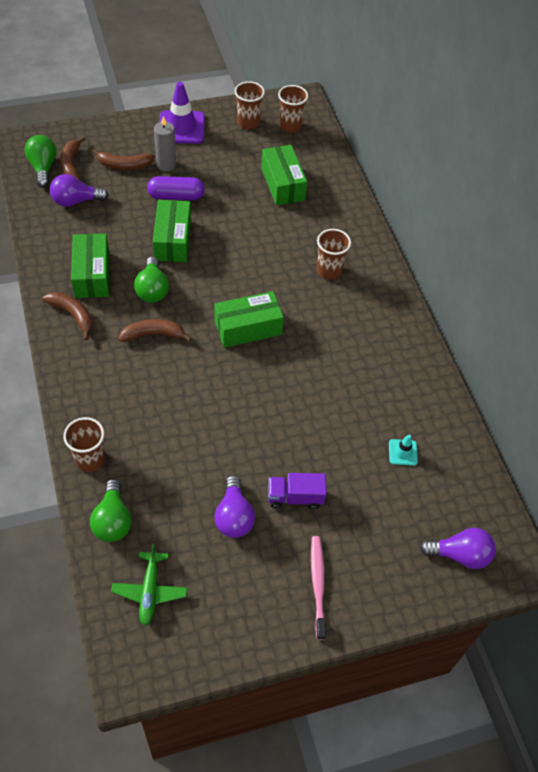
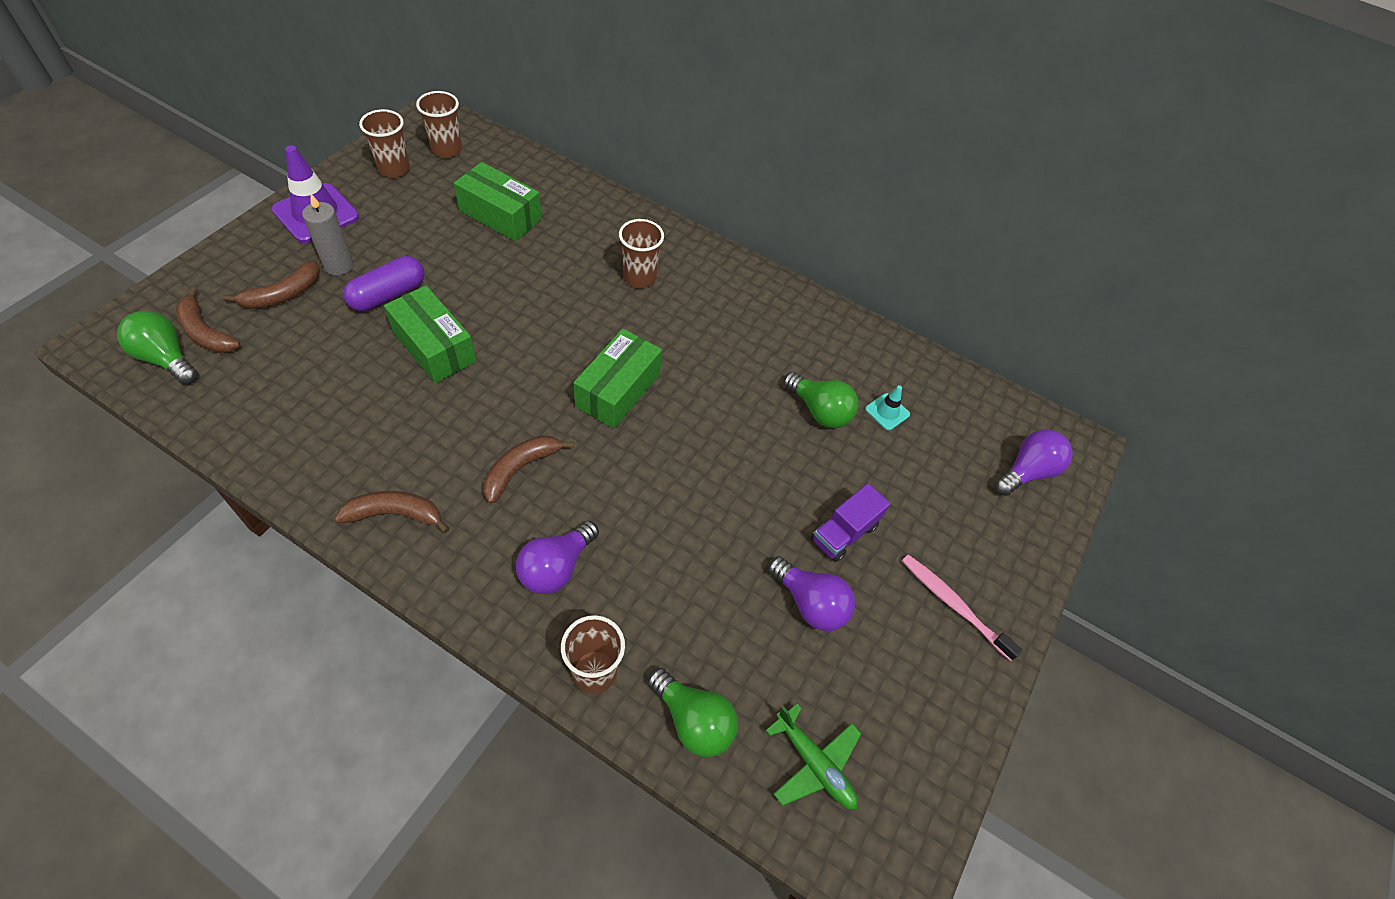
camera: 45 degrees left, 0 degrees up
(76, 201) = (258, 373): purple light bulb -> purple light bulb (556, 567)
(92, 274) = (371, 449): green box -> none
(152, 289) = (467, 418): green light bulb -> green light bulb (819, 410)

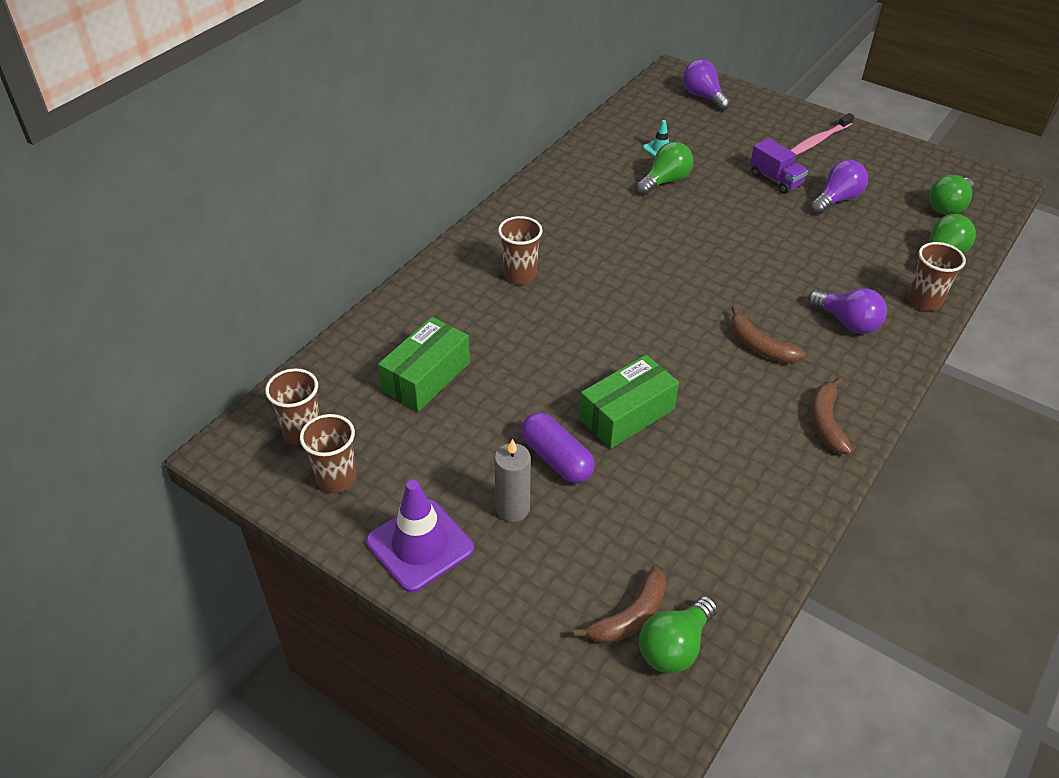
camera: 80 degrees left, 10 degrees down
(283, 294) = (563, 553): brown banana -> none
(618, 390) = (662, 289): green box -> none
(814, 764) = (948, 207): green plane -> green light bulb

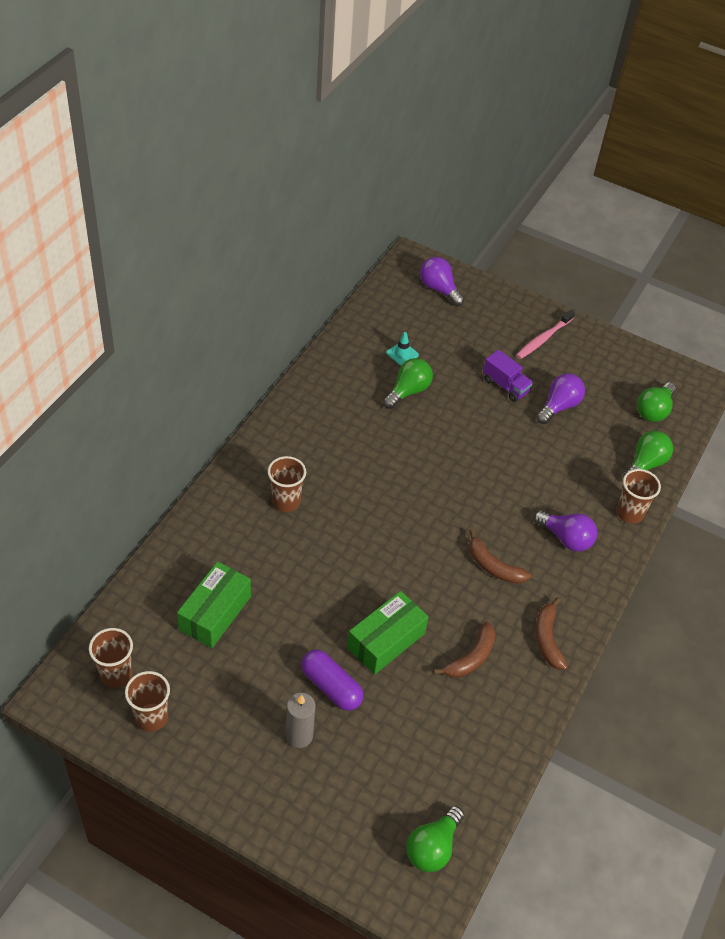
camera: 10 degrees left, 5 degrees up
(420, 545) = (227, 774): purple traffic cone -> none
(630, 616) = (397, 824): brown banana -> brown banana (471, 658)

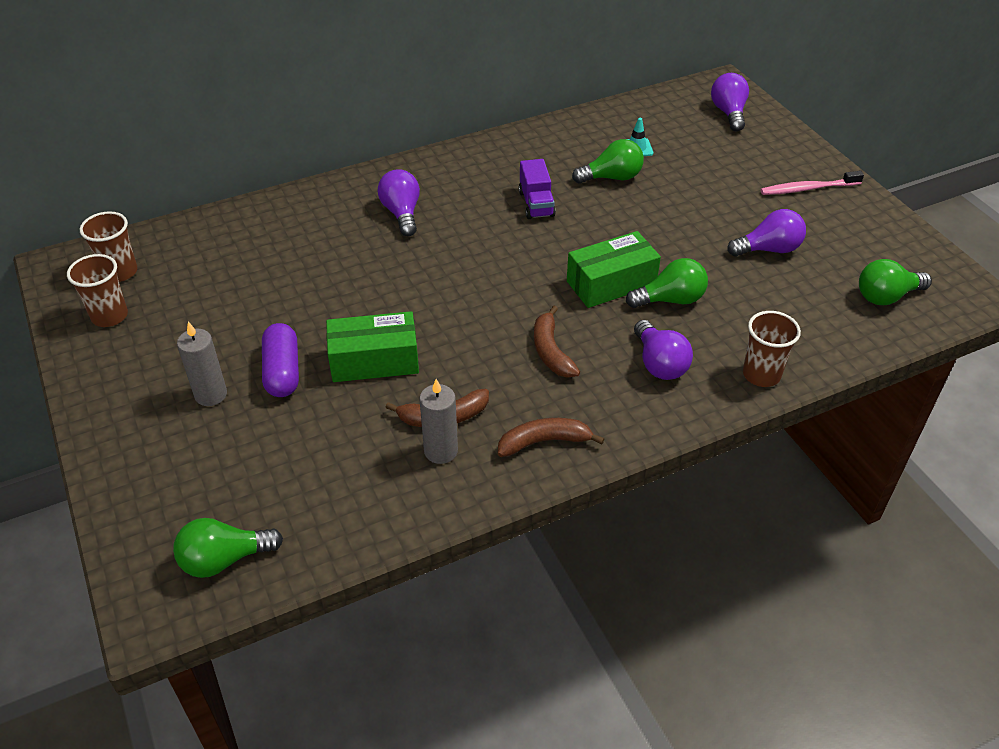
camera: 40 degrees right, 5 degrees down
(215, 613) = (247, 267): green box -> green box (611, 283)
(286, 501) = (402, 213): brown cup -> purple light bulb
(492, 684) = (441, 451): none -> grey candle
(505, 386) = (723, 211): purple truck -> purple truck (536, 204)
(547, 639) = (544, 442): brown banana -> brown banana turned 45 degrees clockwise
(645, 464) = (826, 339): green light bulb -> green light bulb (670, 300)

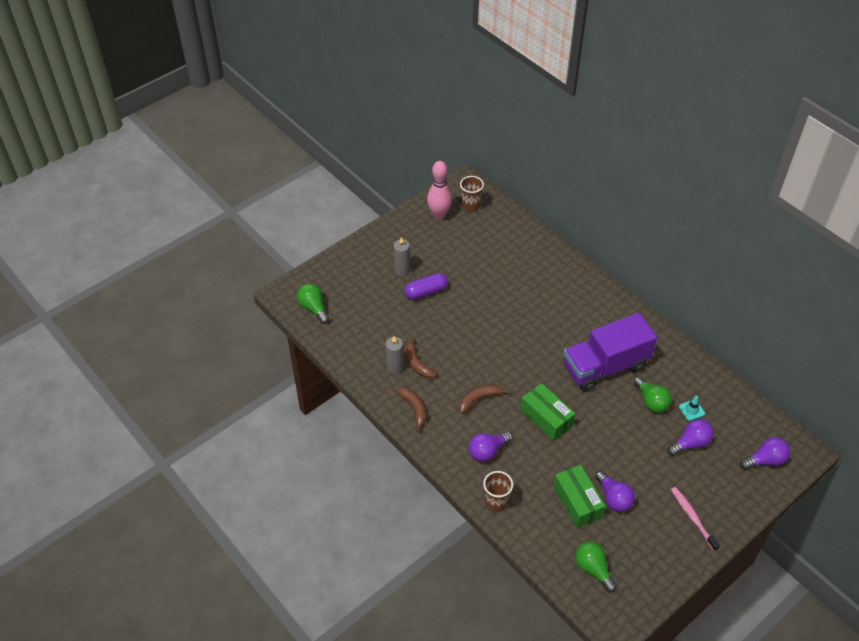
camera: 75 degrees right, 5 degrees up
(110, 316) = (439, 215): brown cup -> pink bowling pin
(374, 361) = (445, 325): green box -> green box (577, 502)
(402, 213) = (567, 304): purple light bulb -> purple light bulb (690, 443)
(536, 204) = (605, 367): purple truck -> purple truck, size x2.22
(670, 300) = (543, 450): green light bulb -> none

